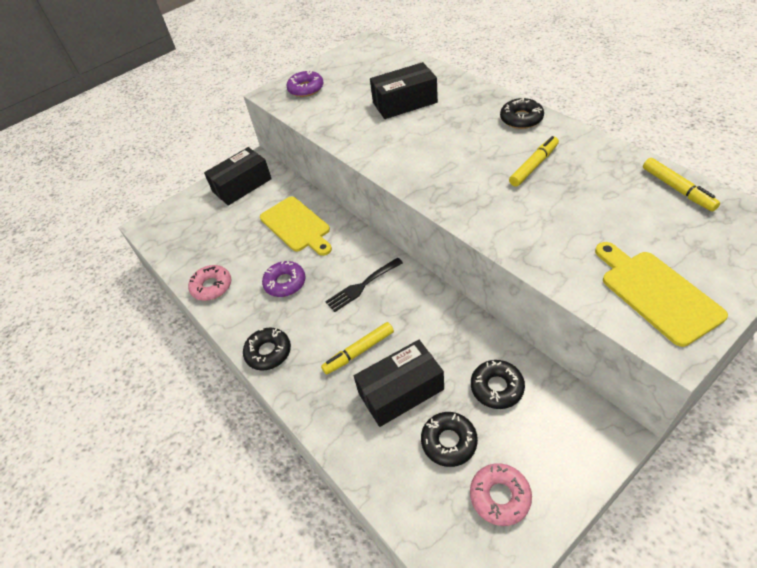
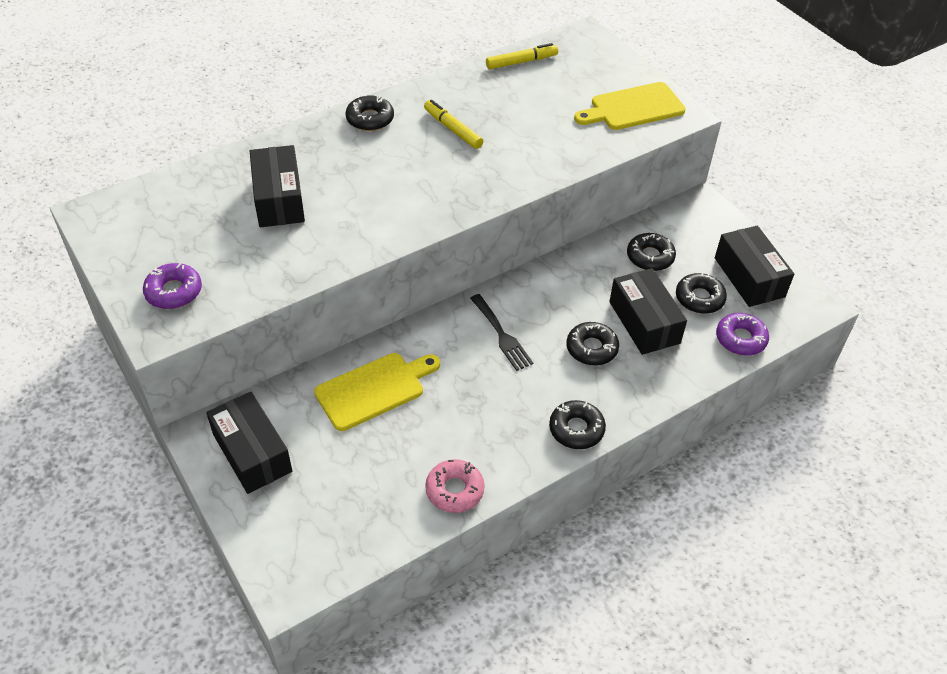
camera: 90 degrees left, 0 degrees up
(285, 283) = (474, 408): purple donut -> purple donut (740, 339)
(359, 351) = (591, 348): yellow marker -> black donut
(500, 496) = (749, 277): pink donut -> black box

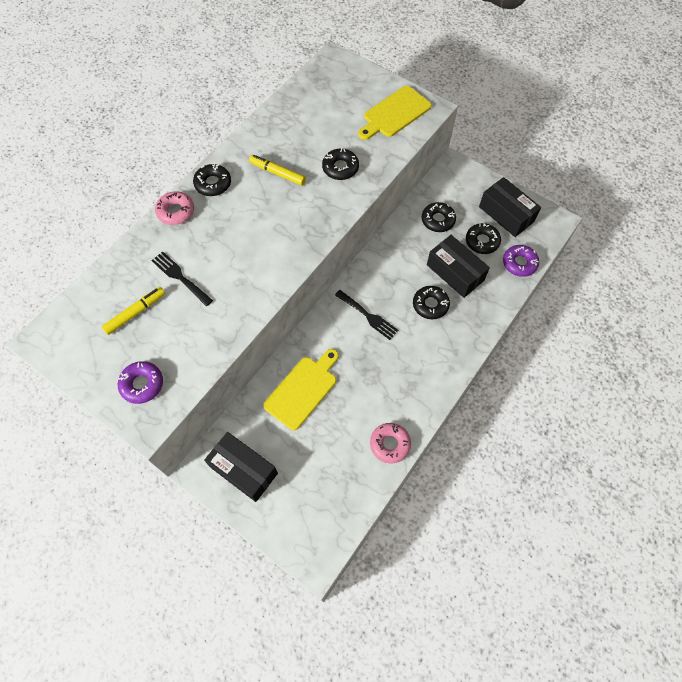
camera: 20 degrees left, 15 degrees up
(279, 199) = (180, 277): black box -> black fork
(311, 134) = (176, 211): none -> pink donut
(521, 62) = (299, 97): yellow marker -> yellow marker (135, 313)
(576, 429) = (446, 369): black donut -> black donut (340, 168)

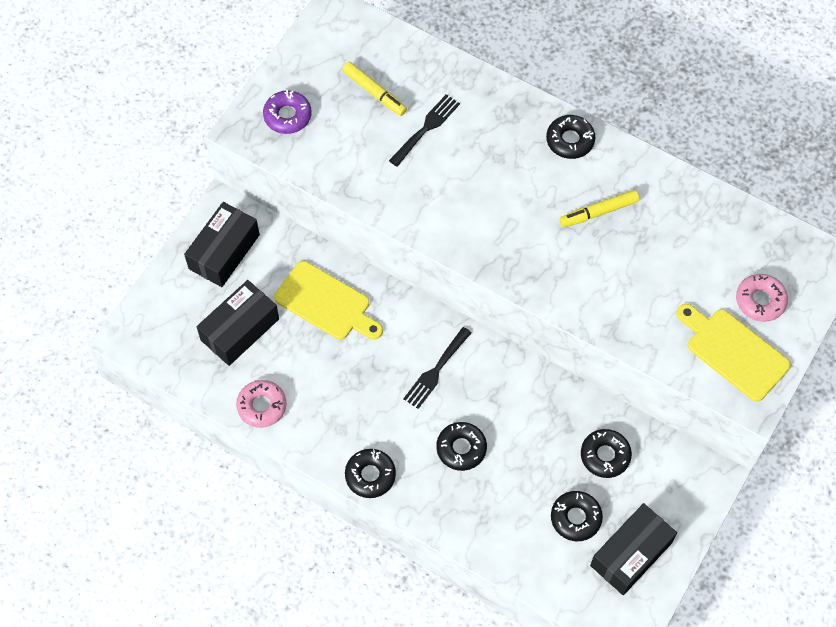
camera: 85 degrees right, 0 degrees up
(176, 211) = (520, 107): pink donut -> pink donut (760, 300)
(277, 173) = (598, 212): yellow marker -> yellow marker turned 135 degrees counterclockwise
(340, 168) = (620, 287): black donut -> black donut (370, 475)
(455, 272) = (517, 480): black box -> black box (240, 329)
(519, 263) = (544, 570): purple donut -> none

